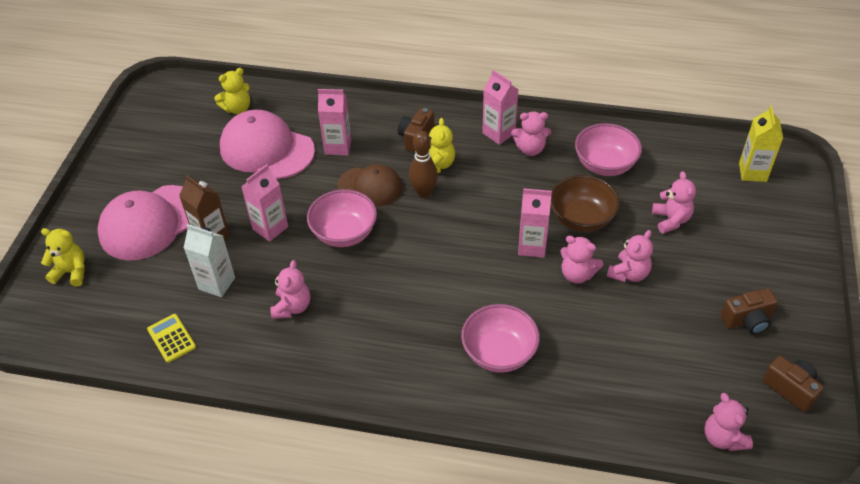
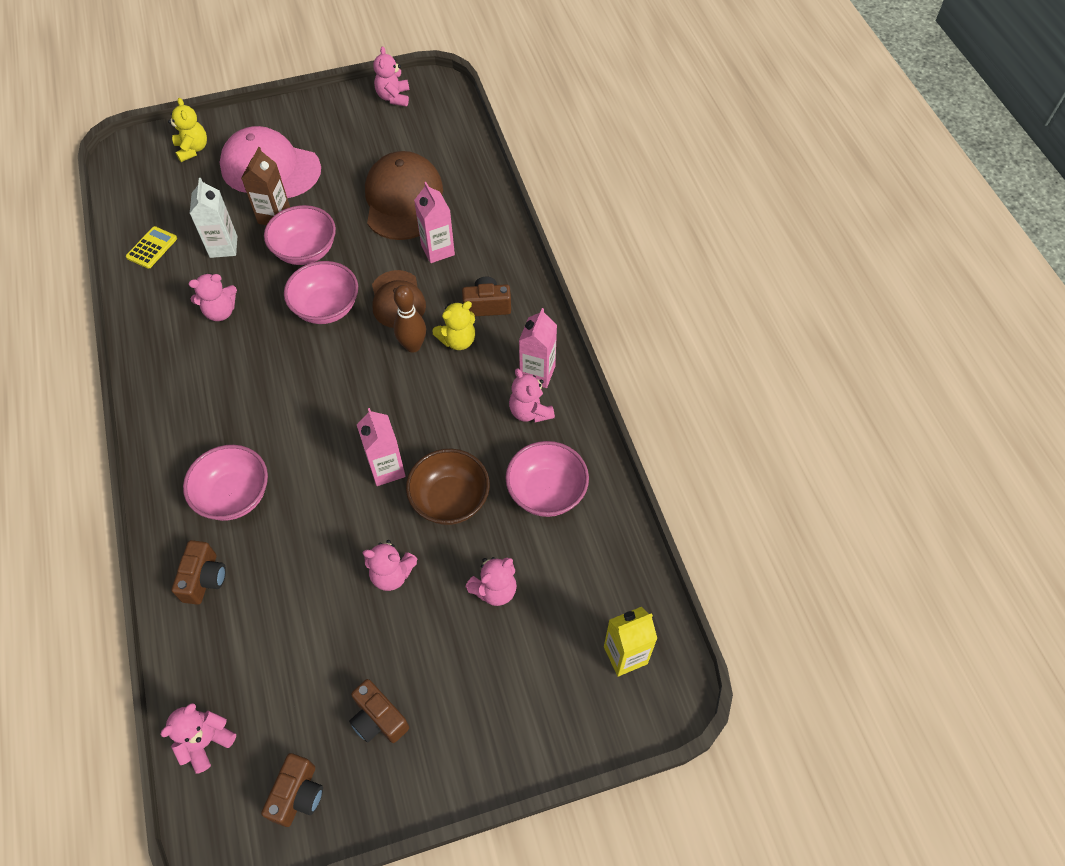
camera: 60 degrees right, 10 degrees up
(237, 108) = (444, 152): yellow teddy bear -> none
(266, 149) = (403, 199): pink cap -> brown cap
(270, 228) = (305, 251): pink carton -> pink bowl
(570, 397) = (204, 579): none -> brown camera
(577, 274) = (367, 525): pink teddy bear -> pink teddy bear (393, 97)

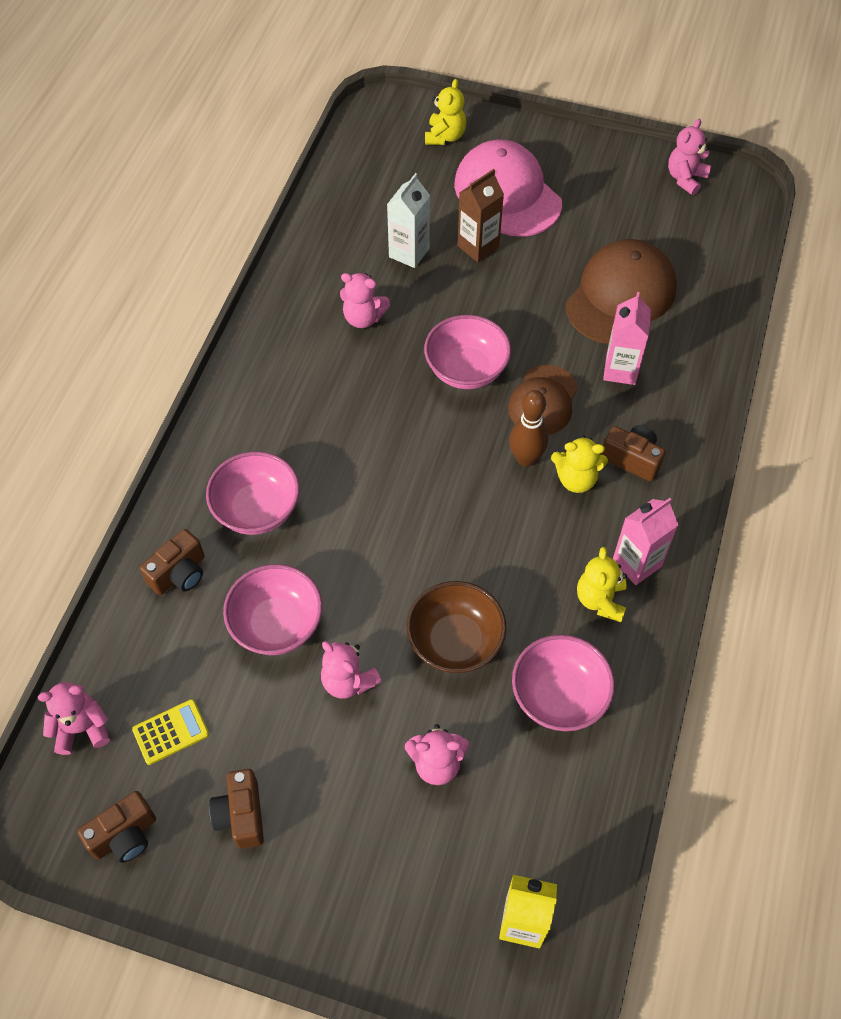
camera: 35 degrees right, 0 degrees up
(152, 248) = (342, 219): yellow calculator -> yellow calculator (171, 732)
(305, 251) = (485, 299): pink bowl -> pink bowl (277, 624)
(387, 469) = (414, 571): pink carton -> none
(530, 411) = (600, 600): pink teddy bear -> yellow teddy bear

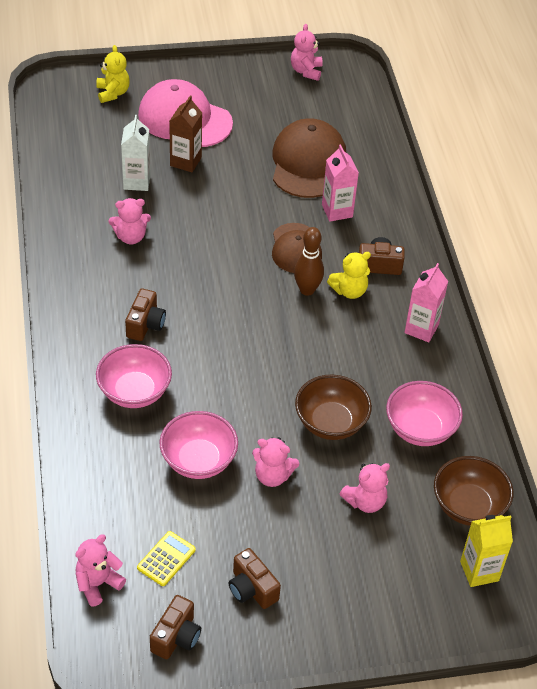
camera: 30 degrees left, 10 degrees down
(179, 573) = (103, 455): brown camera -> brown camera (145, 324)
(466, 370) = (229, 247): pink bowl -> none
(559, 827) = (468, 506): none -> brown bowl
(600, 600) = (411, 360): yellow teddy bear -> none

